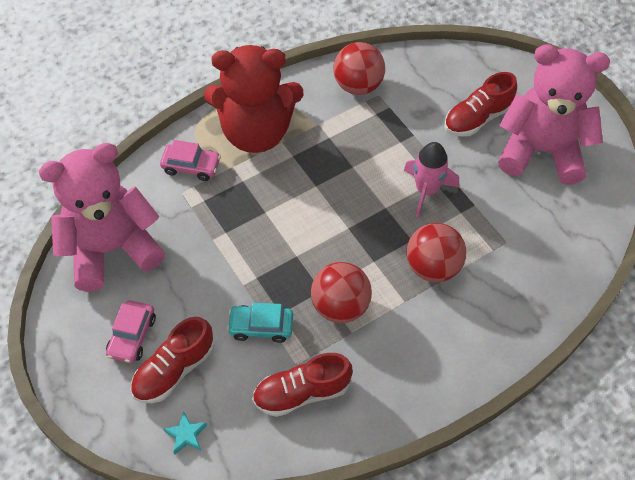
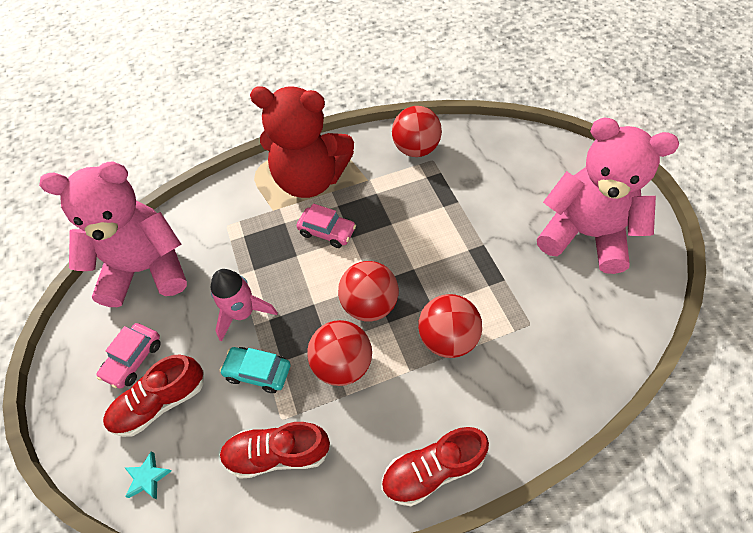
camera: 15 degrees right, 0 degrees up
(191, 166) = (242, 202): pink car -> pink car (327, 231)
(351, 248) = (369, 304): none -> red ball
(426, 190) = (458, 257): pink rocket -> pink rocket (243, 313)
(477, 118) = (525, 194): red shoe -> red shoe (432, 469)

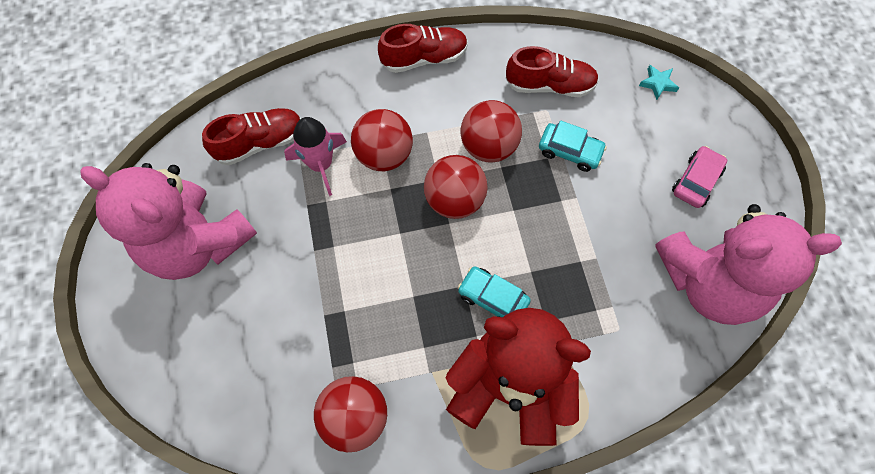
camera: 175 degrees left, 10 degrees up
(161, 402) = (659, 138): red shoe -> red shoe (260, 143)
(243, 313) = (589, 212): pink rocket -> pink rocket (321, 165)
(327, 231) = (492, 298): pink car -> turquoise car

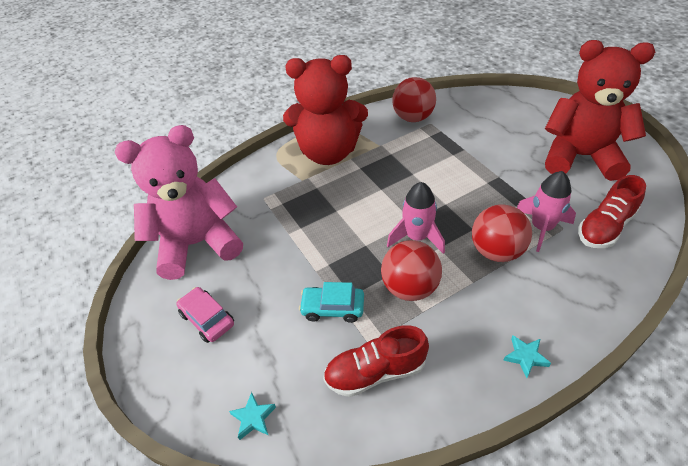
camera: 165 degrees right, 20 degrees down
(197, 243) = (580, 157): pink teddy bear -> red teddy bear
(424, 58) = (525, 357): red shoe -> turquoise star
(454, 200) = (417, 237): red ball -> pink rocket
(492, 298) = (357, 188): turquoise car -> none
(696, 181) = (207, 319): pink car -> pink car turned 120 degrees clockwise

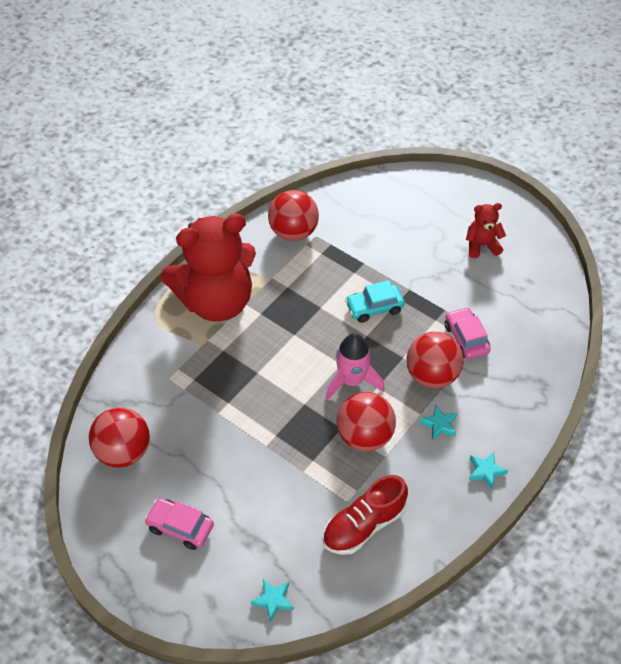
camera: 25 degrees left, 5 degrees up
(197, 244) = (123, 452): pink teddy bear -> red ball
(333, 308) = (300, 478): turquoise car -> turquoise car (374, 308)
(489, 297) = (439, 424): none -> turquoise star
(541, 228) = (466, 339): pink rocket -> pink car
(580, 157) = (482, 245): red teddy bear -> red teddy bear, size x0.44
(605, 227) = (522, 323): red shoe -> none

